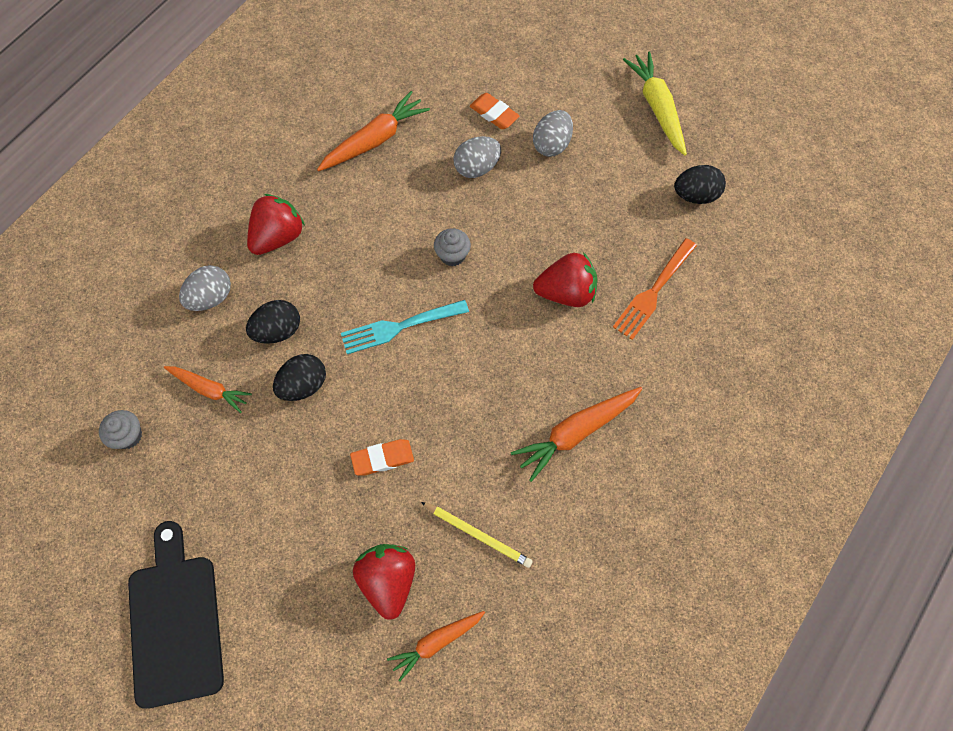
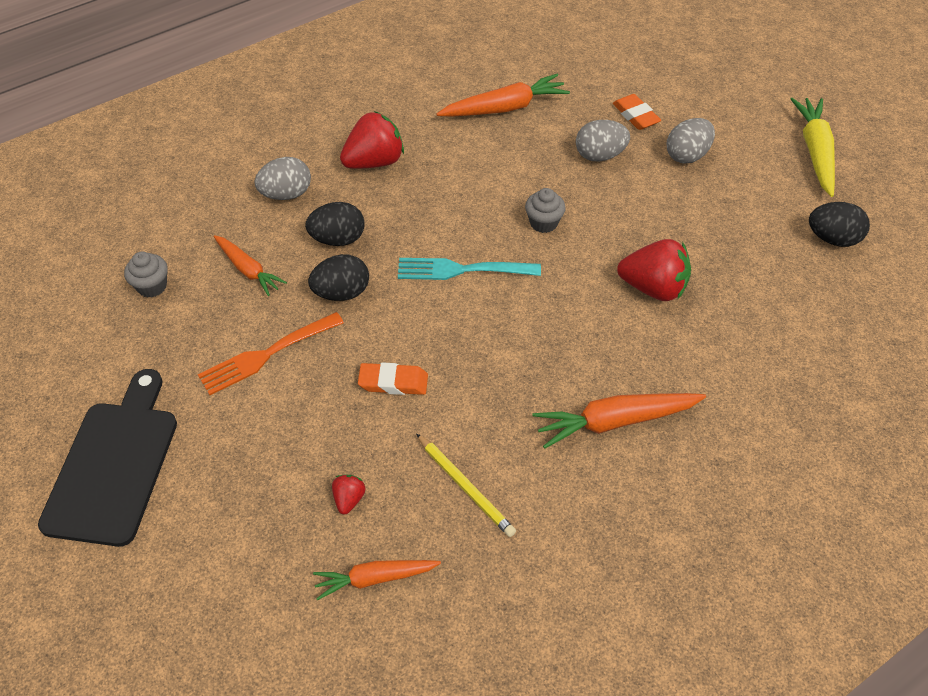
camera: 20 degrees right, 15 degrees down
(388, 580) = (349, 499): red strawberry -> red strawberry, size x0.47
(653, 292) = (753, 314): orange fork -> orange fork (266, 355)

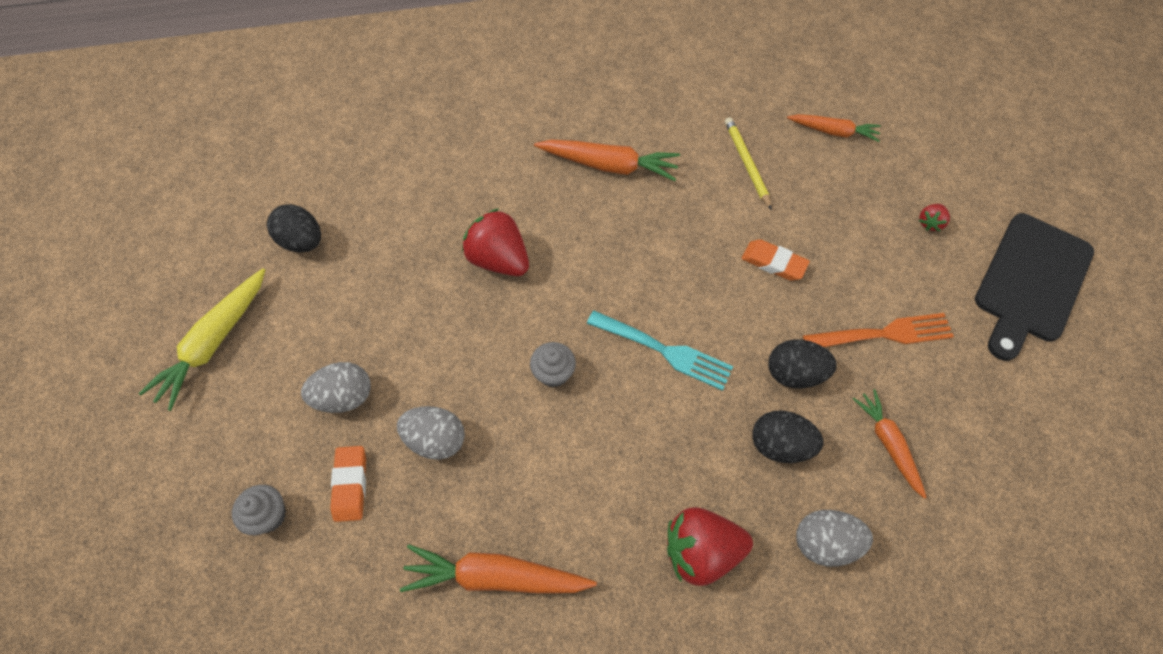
camera: 155 degrees left, 10 degrees up
(152, 286) = (998, 465): grey cupcake -> grey cupcake (269, 515)
(349, 499) = (838, 186): red strawberry -> red strawberry (929, 223)

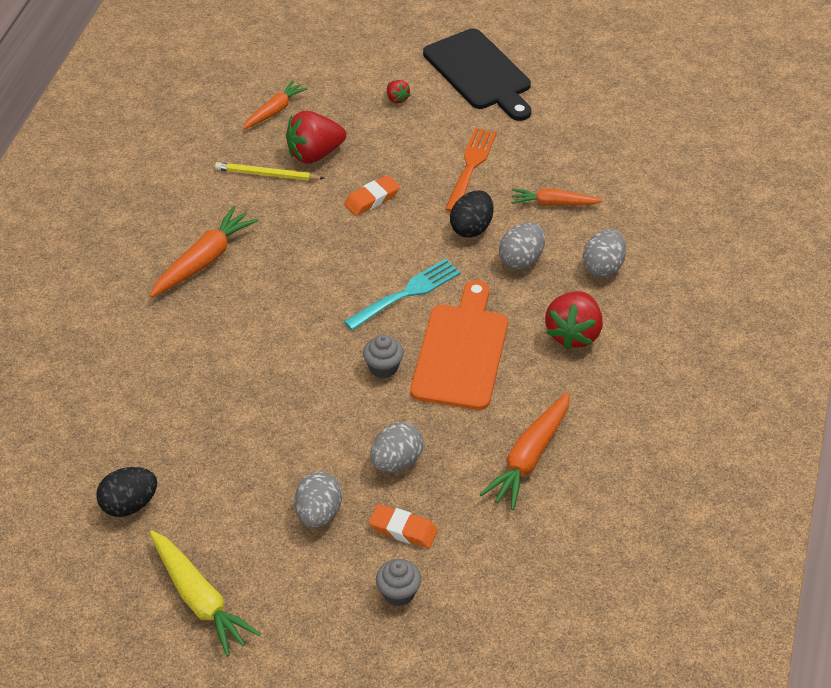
camera: 65 degrees left, 15 degrees down
(499, 259) = (250, 367): red strawberry -> red strawberry (314, 154)
(612, 439) = (461, 352): none -> orange cutting board
(780, 445) = (521, 260): black egg -> grey egg

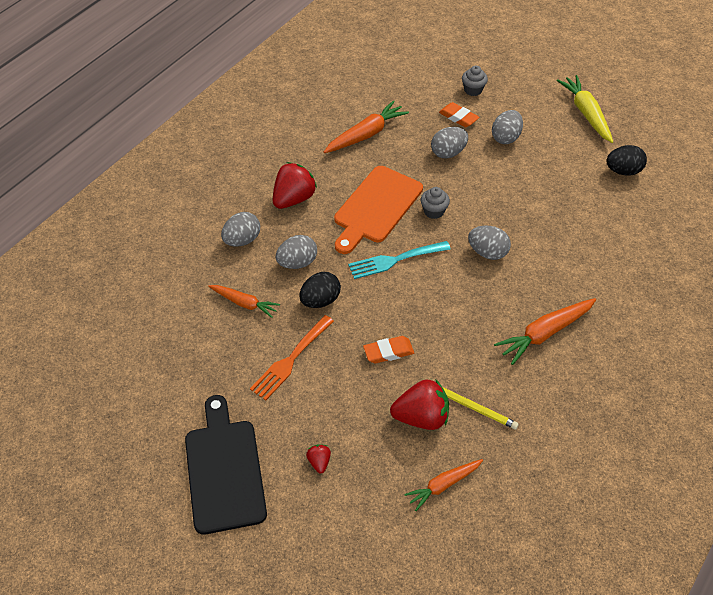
camera: 160 degrees left, 5 degrees up
(295, 333) = (487, 252): none -> grey egg

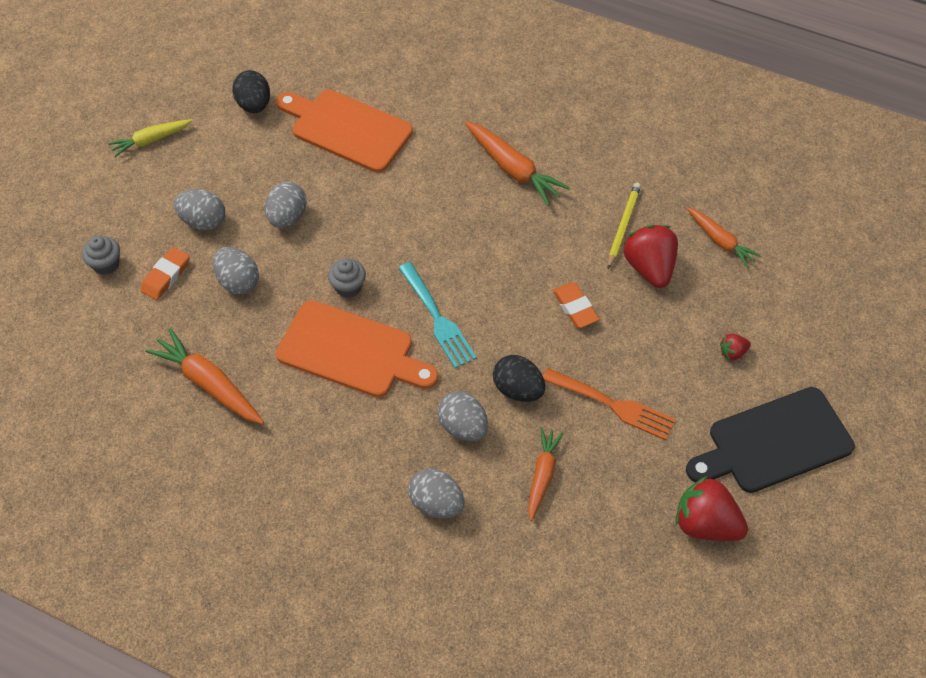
camera: 100 degrees left, 5 degrees up
(294, 199) = (349, 453): red strawberry -> red strawberry (705, 523)
(487, 252) = (407, 227): grey egg -> grey egg (287, 217)
(585, 113) = (151, 140): yellow carrot -> yellow carrot, size x0.65
(595, 225) = (347, 129): none -> orange cutting board

